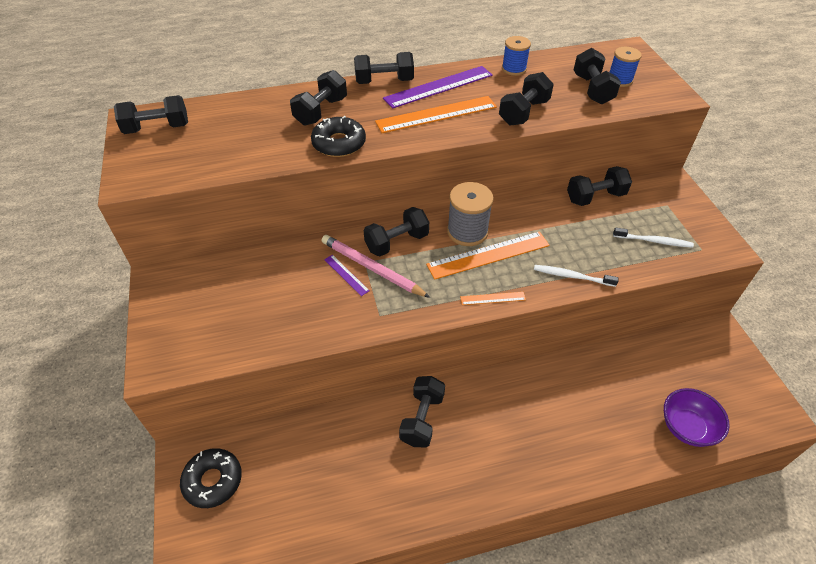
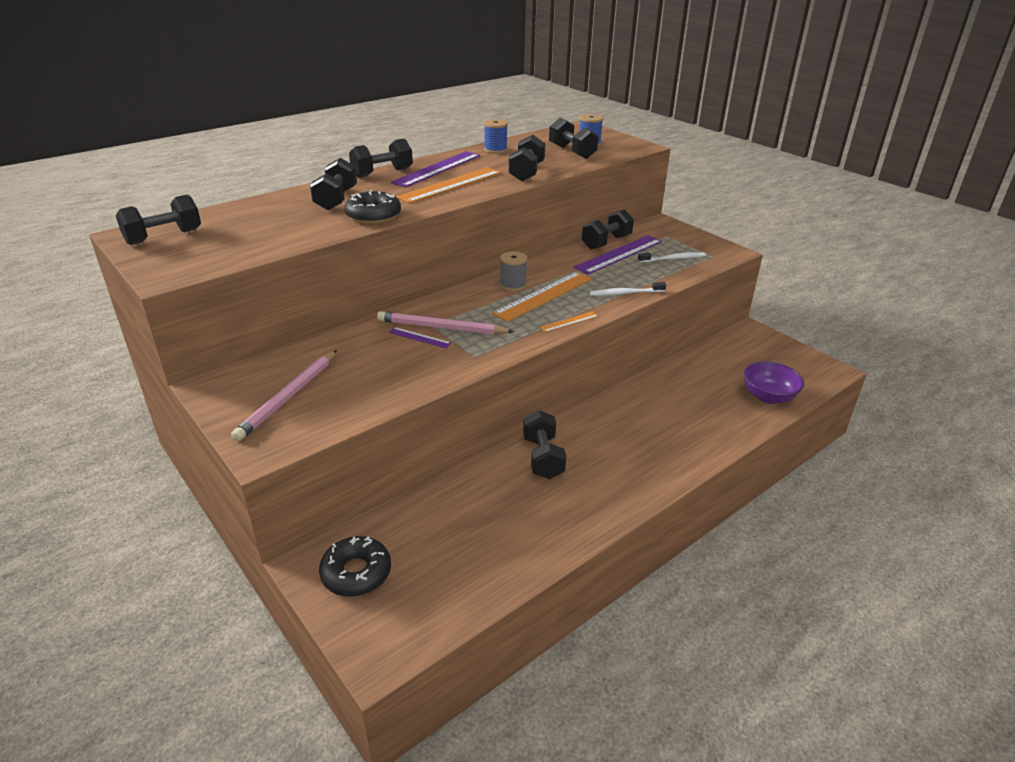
camera: 25 degrees left, 15 degrees down
(206, 311) = (288, 397): none -> pink pencil
(397, 242) = (452, 305): black dumbbell -> none
(467, 231) = (513, 285): grey spool -> grey spool, size x0.65
(598, 218) = (619, 254): none -> purple ruler

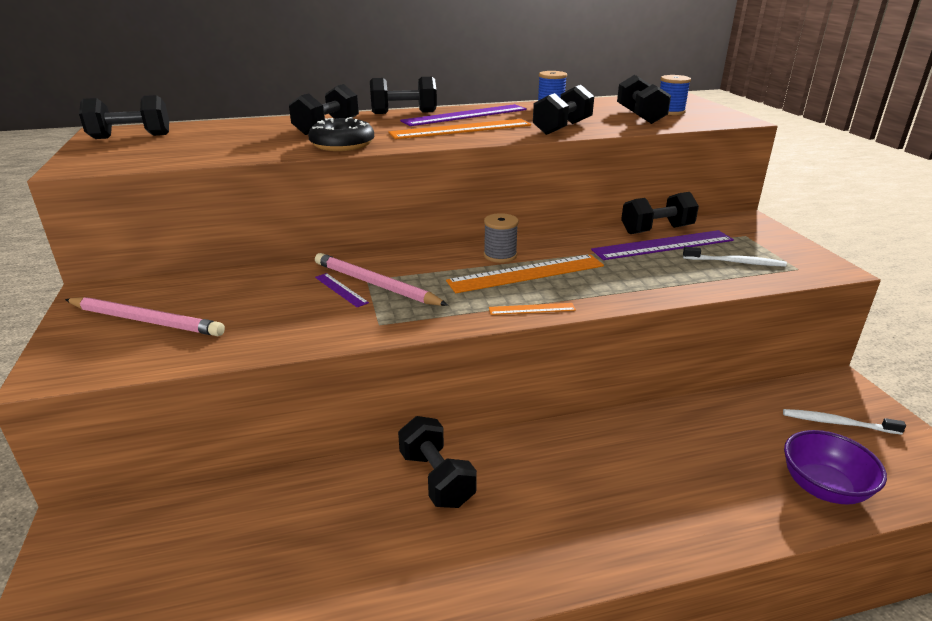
camera: 25 degrees right, 5 degrees down
(288, 397) = (145, 320): pink pencil -> pink pencil turned 120 degrees counterclockwise
(356, 573) = (108, 556): black donut -> none
(542, 457) = (436, 479): black dumbbell -> black dumbbell turned 45 degrees counterclockwise
(625, 293) = (635, 290): white toothbrush -> white toothbrush (837, 423)

